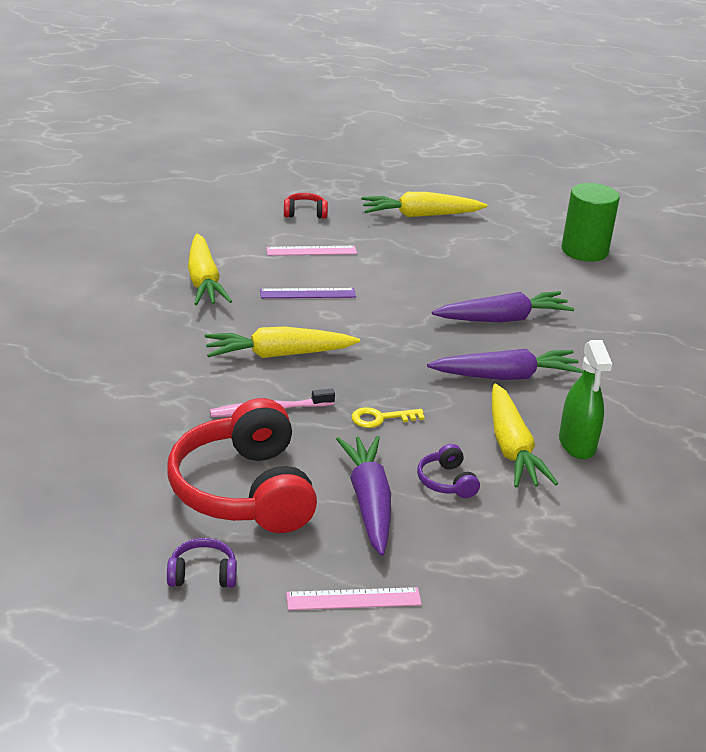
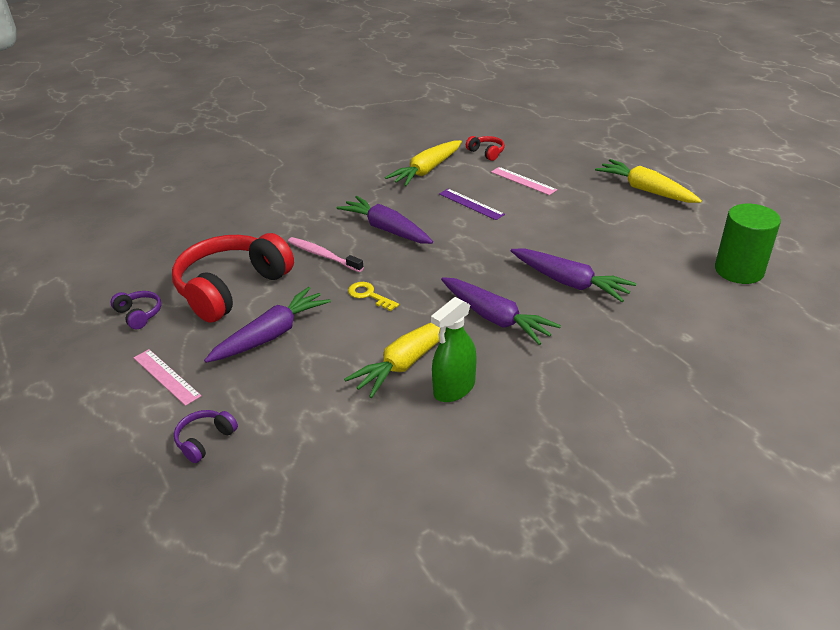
camera: 55 degrees right, 5 degrees up
(278, 355) = (386, 229): yellow carrot -> purple carrot
(305, 213) = (564, 157): red headphones -> red headphones (486, 153)
(447, 481) = (331, 353): purple headphones -> purple headphones (205, 440)

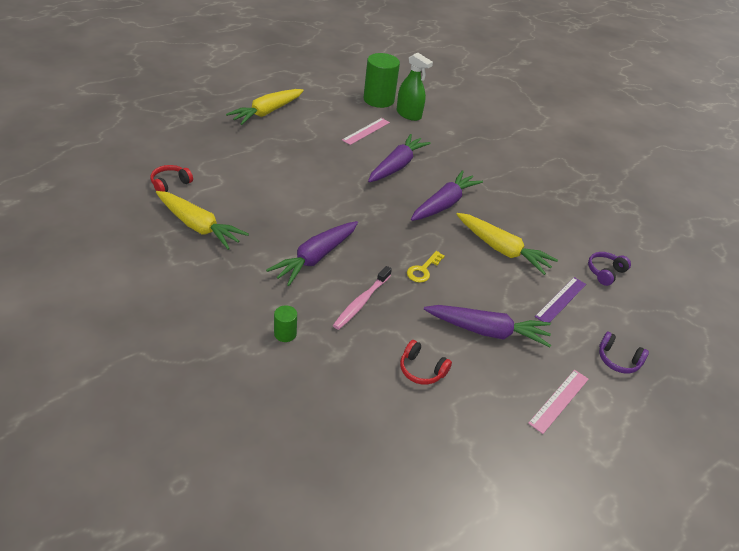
camera: 100 degrees left, 5 degrees up
(139, 314) = (476, 446): purple headphones -> purple headphones (605, 272)
(232, 288) = (421, 369): red headphones -> red headphones, size x0.42
(271, 335) = (487, 331): purple carrot -> purple carrot turned 150 degrees clockwise
(290, 218) = (285, 334): none -> green cylinder
(454, 388) = (523, 229): green spray bottle -> green spray bottle (408, 114)
(471, 204) = (275, 202): purple ruler -> purple ruler (561, 300)
(523, 181) = (237, 168): pink ruler -> pink ruler (366, 131)

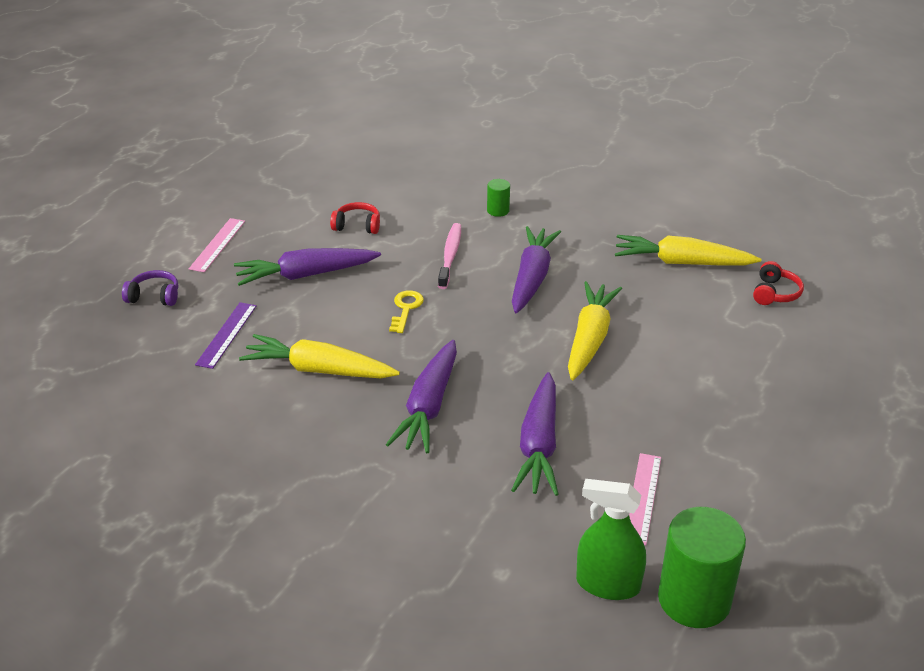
camera: 160 degrees right, 5 degrees down
(267, 112) = (825, 460): yellow carrot -> yellow carrot (590, 339)
(605, 272) = (167, 392): purple headphones -> none

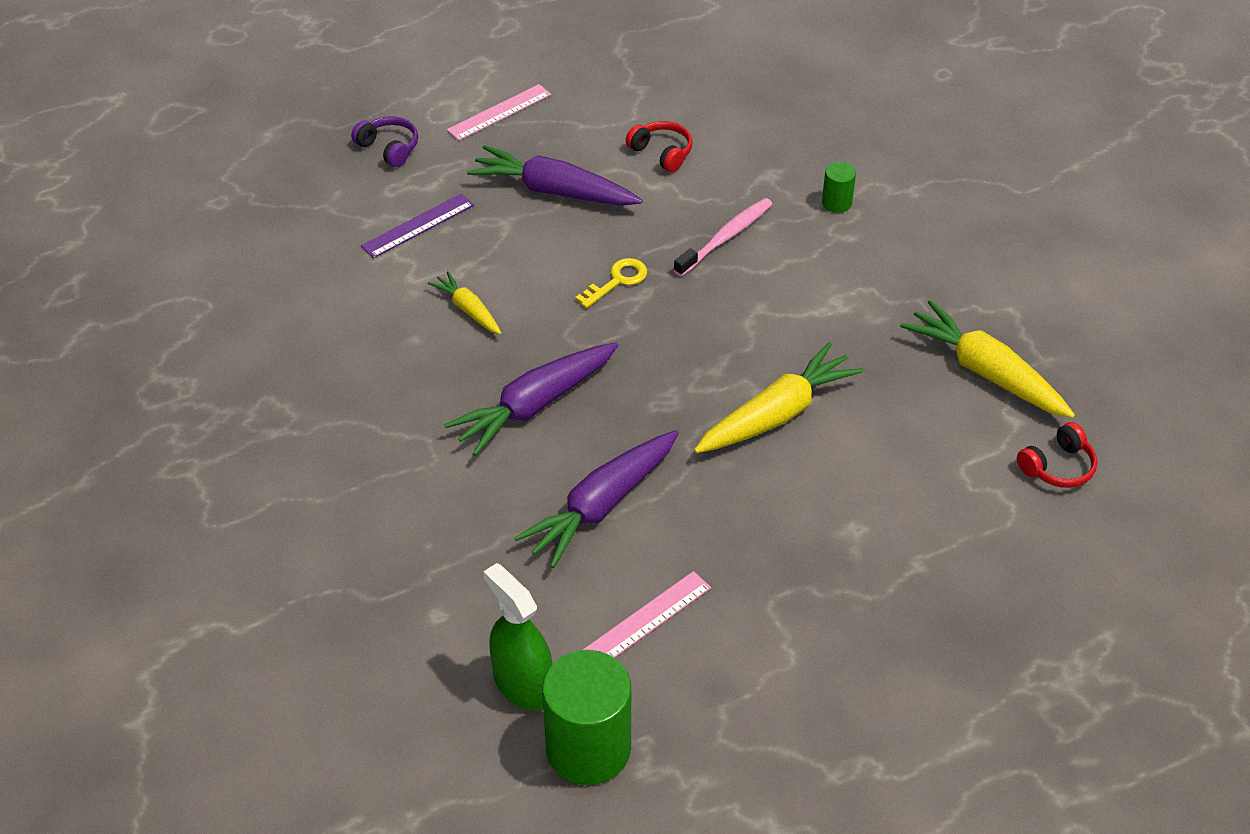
camera: 35 degrees right, 10 degrees up
(319, 370) = (468, 310): yellow carrot -> yellow carrot, size x0.54
(532, 278) = (789, 308): purple carrot -> none

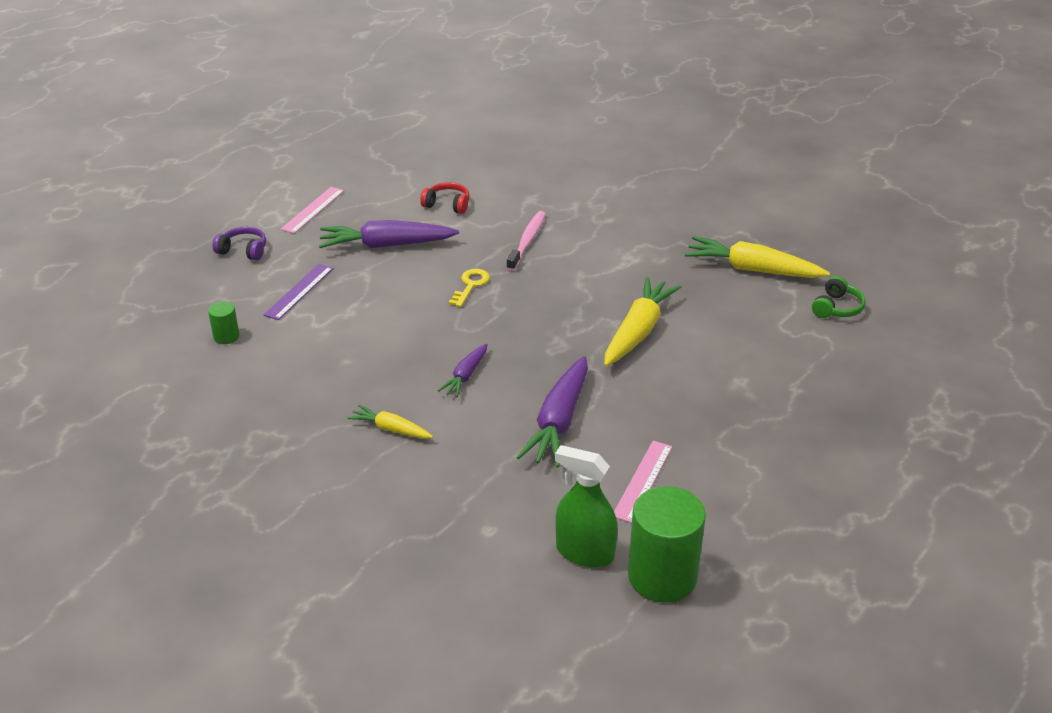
camera: 25 degrees left, 10 degrees down
(468, 310) = (374, 332): yellow carrot -> yellow carrot (391, 429)
(534, 406) = (465, 376): purple carrot -> purple carrot, size x0.54
(836, 203) = (586, 203): green cylinder -> green cylinder (226, 336)
(1057, 466) = (836, 308): red headphones -> green headphones

